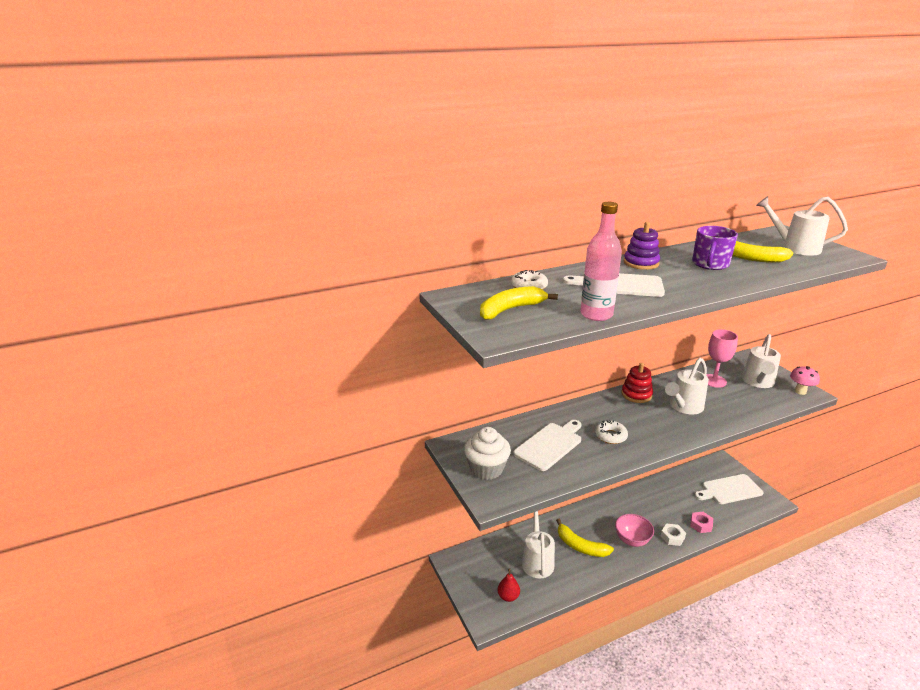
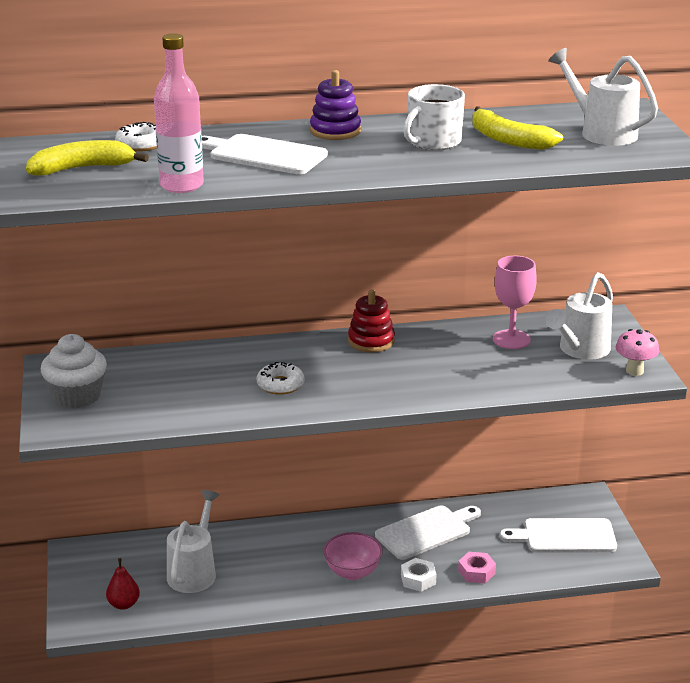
camera: 15 degrees right, 0 degrees up
(550, 445) = (185, 383): white cutting board -> white cutting board (426, 531)
(580, 546) = (269, 566): yellow banana -> none
(683, 407) = (426, 365): white watering can -> none
(710, 264) = (433, 142): purple mug -> white mug

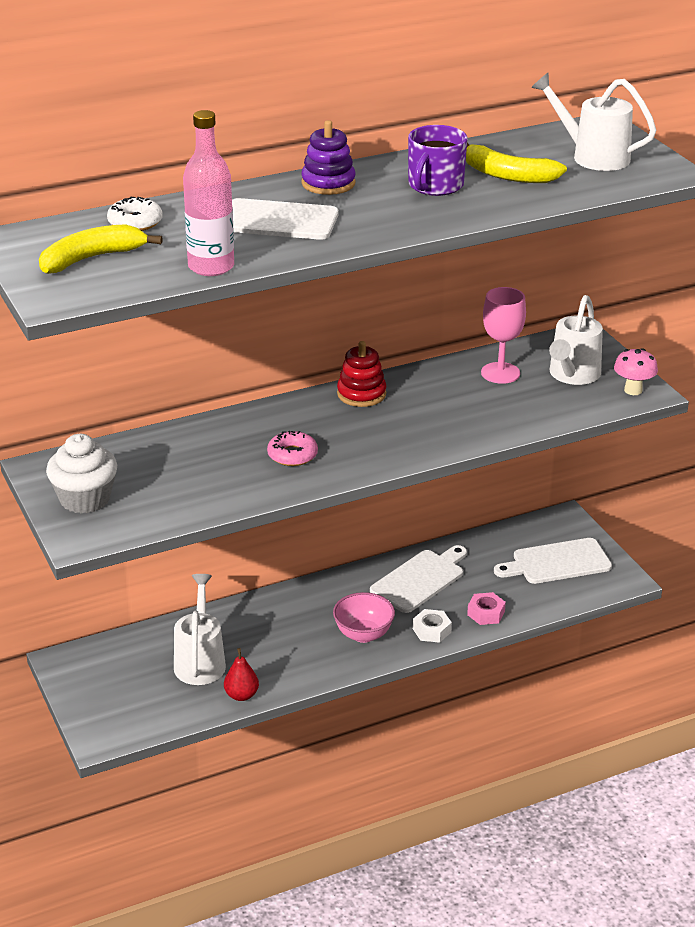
camera: 15 degrees left, 5 degrees up
(124, 604) = (141, 708): red pear -> red pear (241, 695)
(280, 385) = (292, 455): white donut -> pink donut
(433, 142) = (435, 186): white mug -> purple mug

